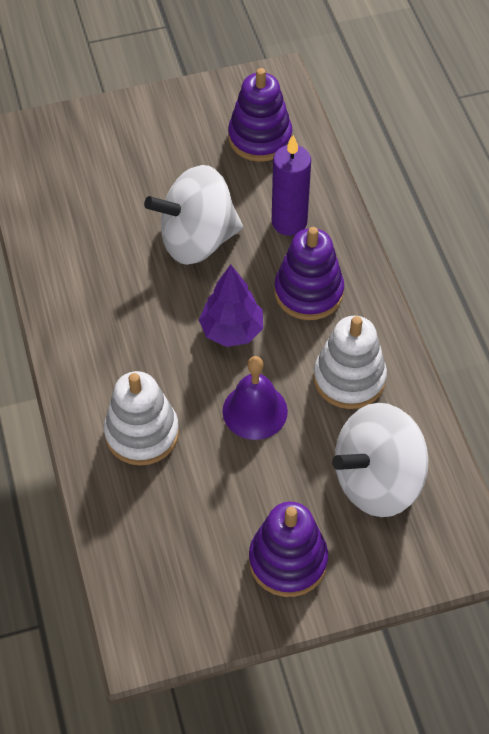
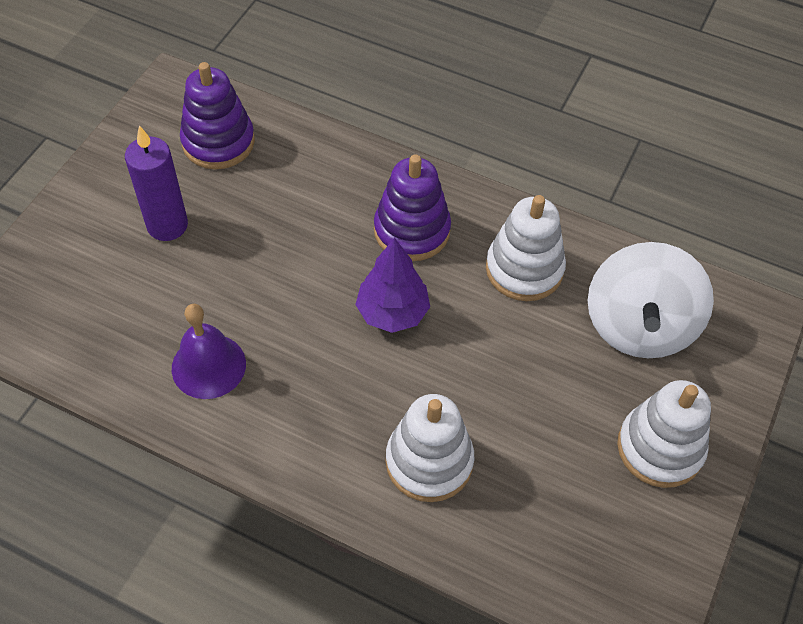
camera: 50 degrees left, 0 degrees up
(197, 240) = (271, 265): white spinning top -> none
(255, 411) = (490, 358): purple bell -> purple bell (208, 366)
(288, 561) = (660, 448): purple stacking toy -> white stacking toy
(289, 222) = (327, 189): purple candle -> purple candle (167, 225)

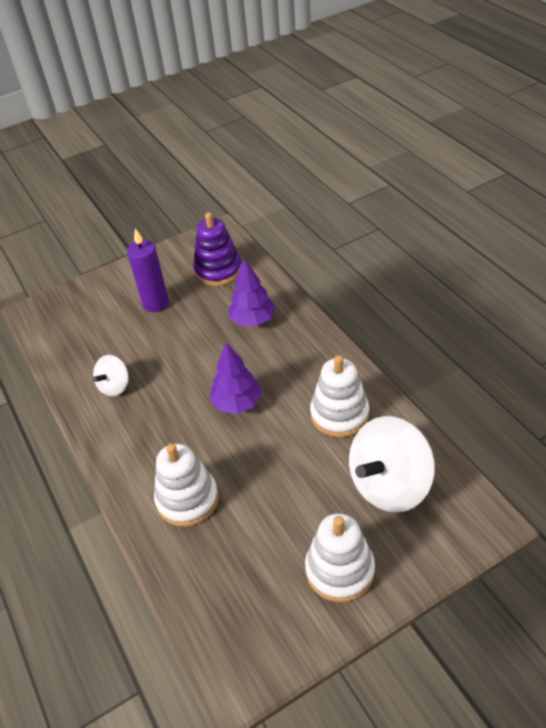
camera: 40 degrees right, 10 degrees down
(208, 366) = (115, 386): purple bell -> white spinning top
(324, 194) = (253, 320): none -> purple tree
(412, 230) = (287, 361): purple stacking toy -> none

